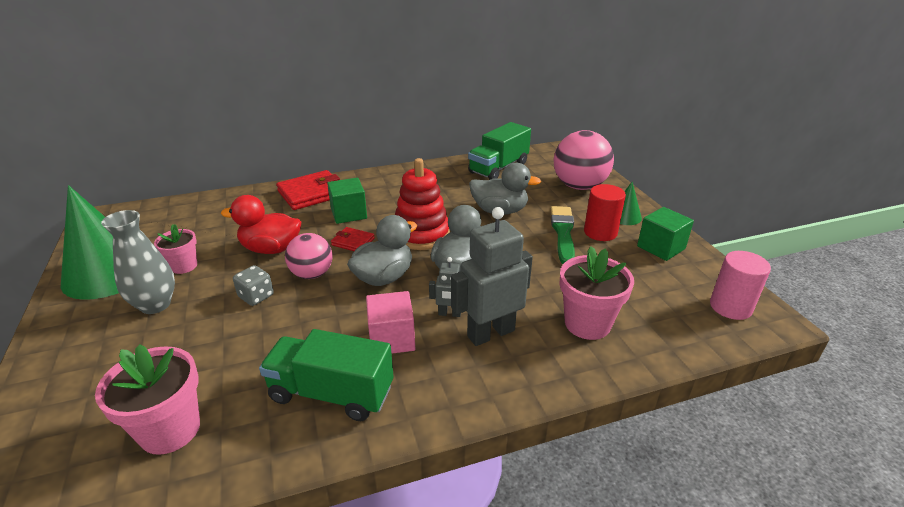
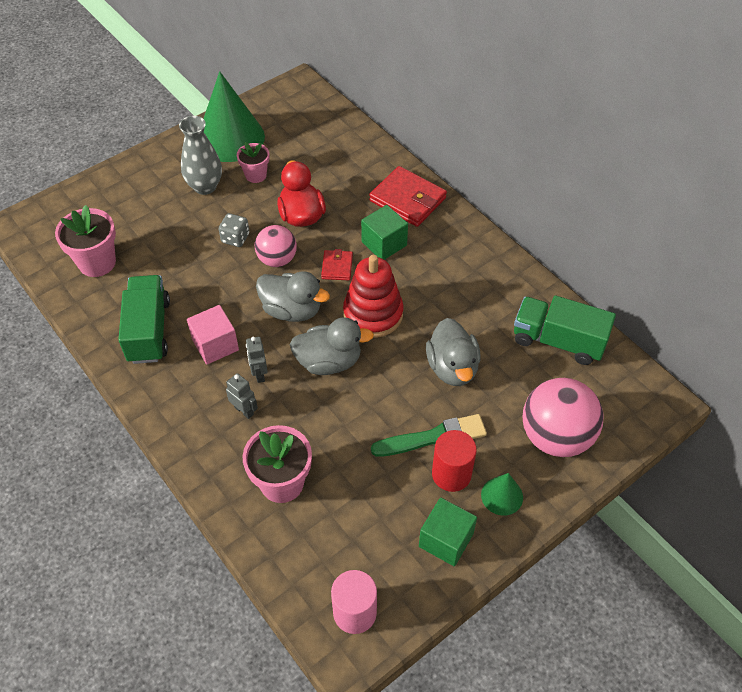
camera: 70 degrees right, 20 degrees up
(490, 333) = (244, 410): grey robot -> grey robot, size x0.50

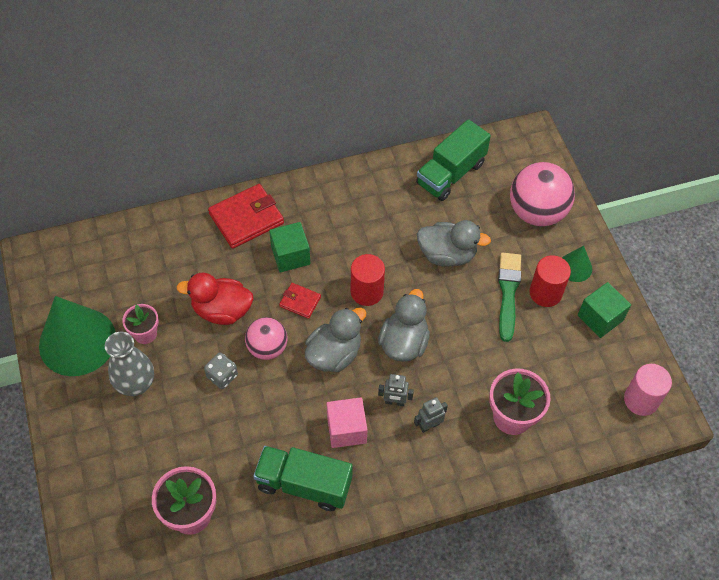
camera: 70 degrees left, 5 degrees up
(373, 314) = (367, 292): red stacking toy -> red cylinder

